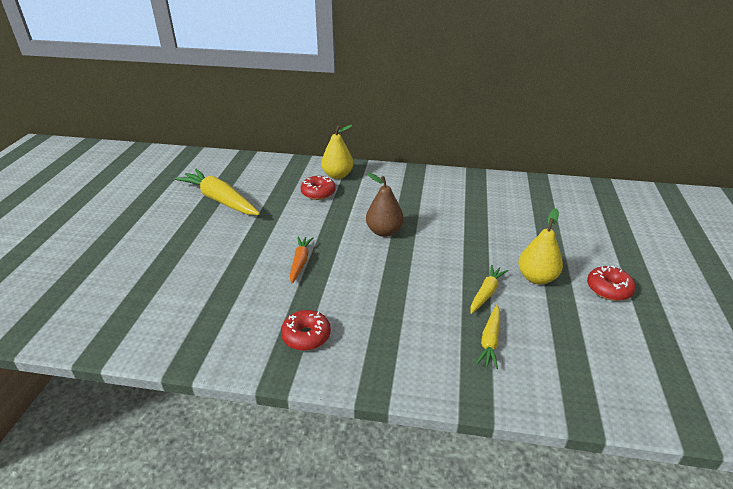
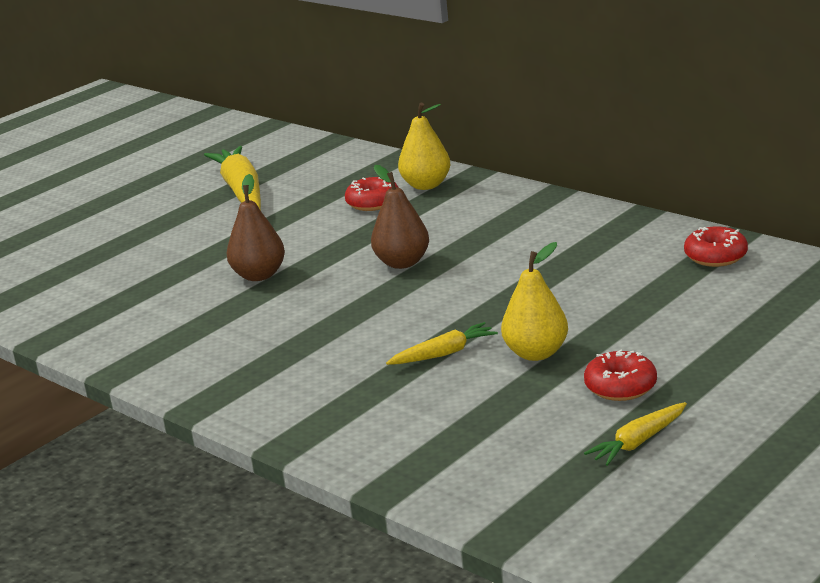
camera: 35 degrees right, 10 degrees down
(300, 262) = (259, 275): orange carrot -> brown pear
(306, 336) = (184, 345): red donut -> red donut (715, 256)
(490, 341) = (380, 398): yellow carrot -> yellow carrot (638, 442)

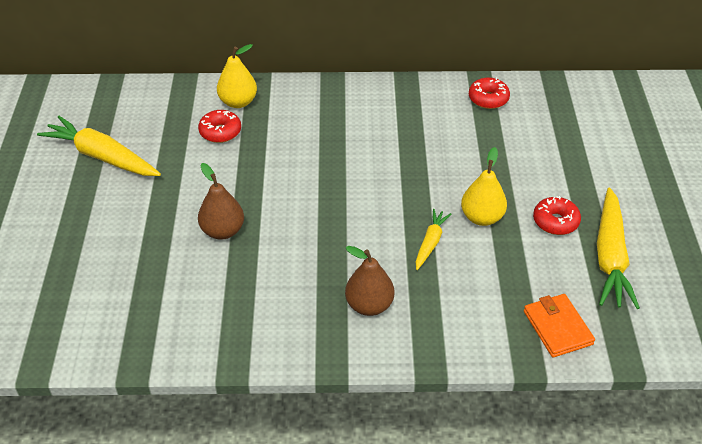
camera: 45 degrees left, 20 degrees up
(402, 263) = (309, 178): brown pear -> brown pear (369, 305)
(469, 475) = (557, 328): none -> orange wallet
(638, 442) = (610, 257): yellow carrot -> yellow carrot, size x1.88

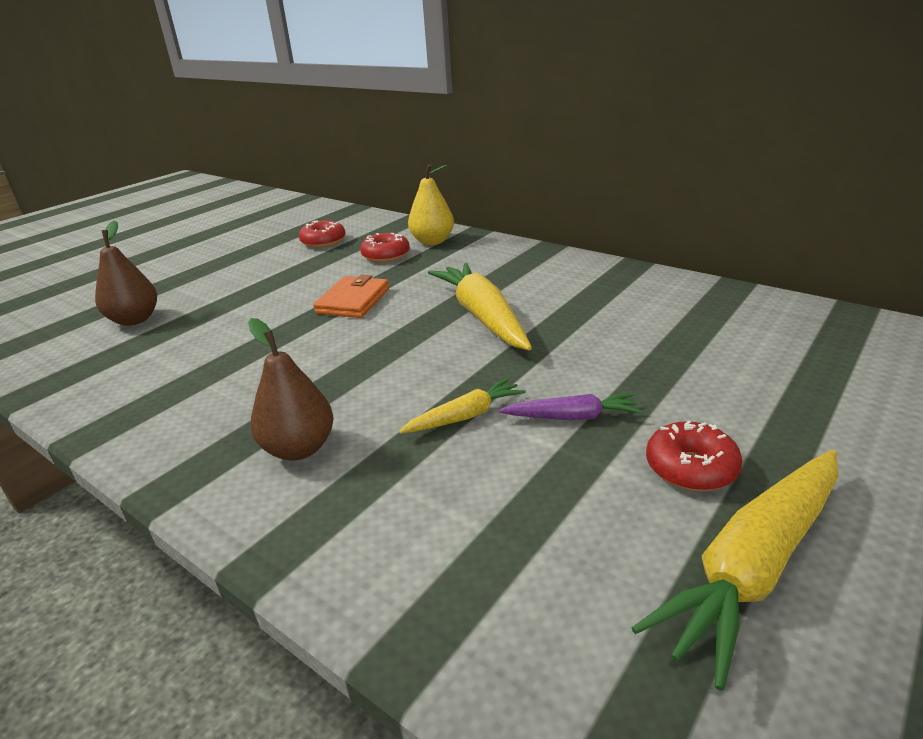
camera: 40 degrees right, 15 degrees down
(101, 156) = (272, 246): yellow carrot -> yellow carrot (482, 316)
(223, 231) = (272, 322): brown pear -> brown pear (135, 320)
(482, 217) = (572, 417): yellow pear -> purple carrot
(488, 99) = (724, 305): red donut -> red donut (323, 242)
(557, 328) = (524, 631): orange wallet -> orange wallet (353, 301)

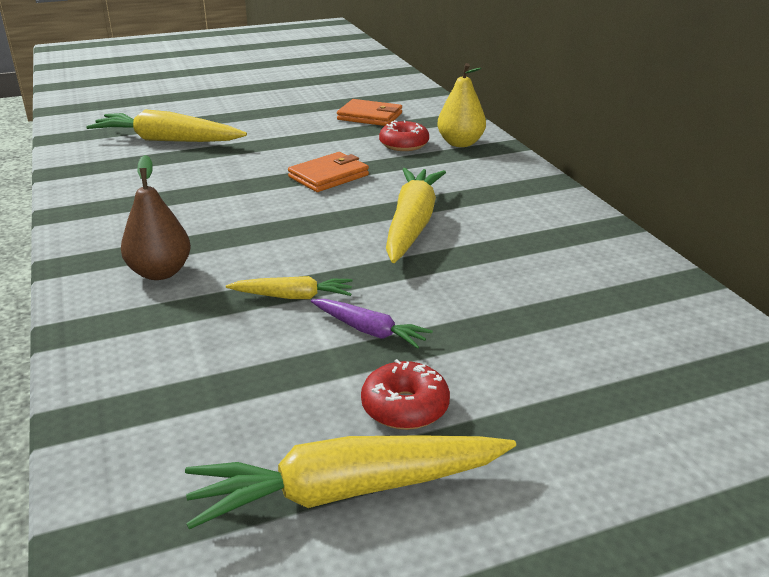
camera: 30 degrees right, 0 degrees up
(135, 320) = (167, 140): brown pear -> yellow carrot
(323, 242) = (370, 116): red donut -> orange wallet

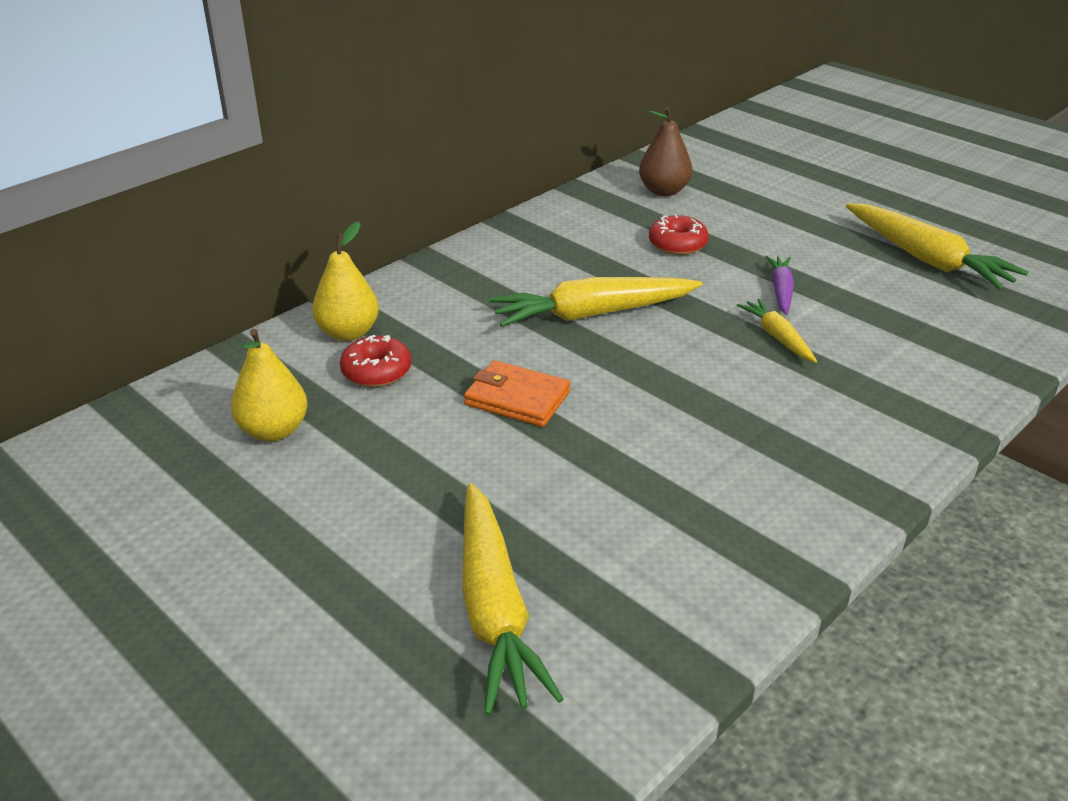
camera: 115 degrees left, 5 degrees up
(160, 272) = (824, 425): brown pear -> brown pear (663, 191)
(370, 116) = (274, 431): orange wallet -> yellow pear
(405, 407) = (841, 258): red donut -> red donut (677, 244)

